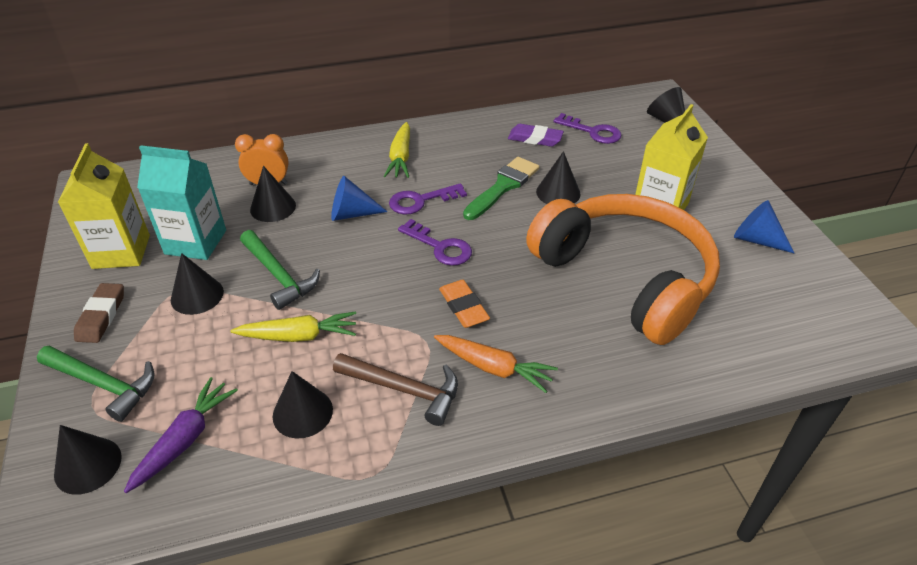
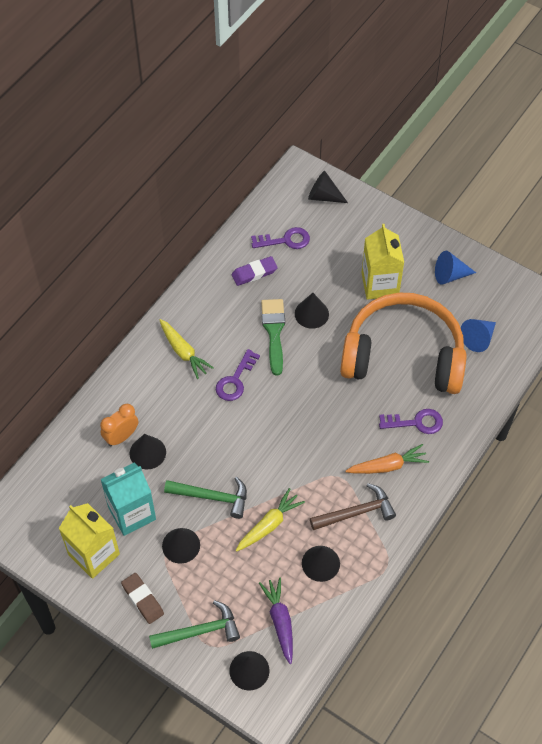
camera: 40 degrees left, 15 degrees up
(351, 214) = (203, 421): blue cone -> blue cone (478, 338)
(440, 247) = (283, 408): purple key -> purple key (416, 422)
(463, 307) = (337, 440): orange eraser -> none

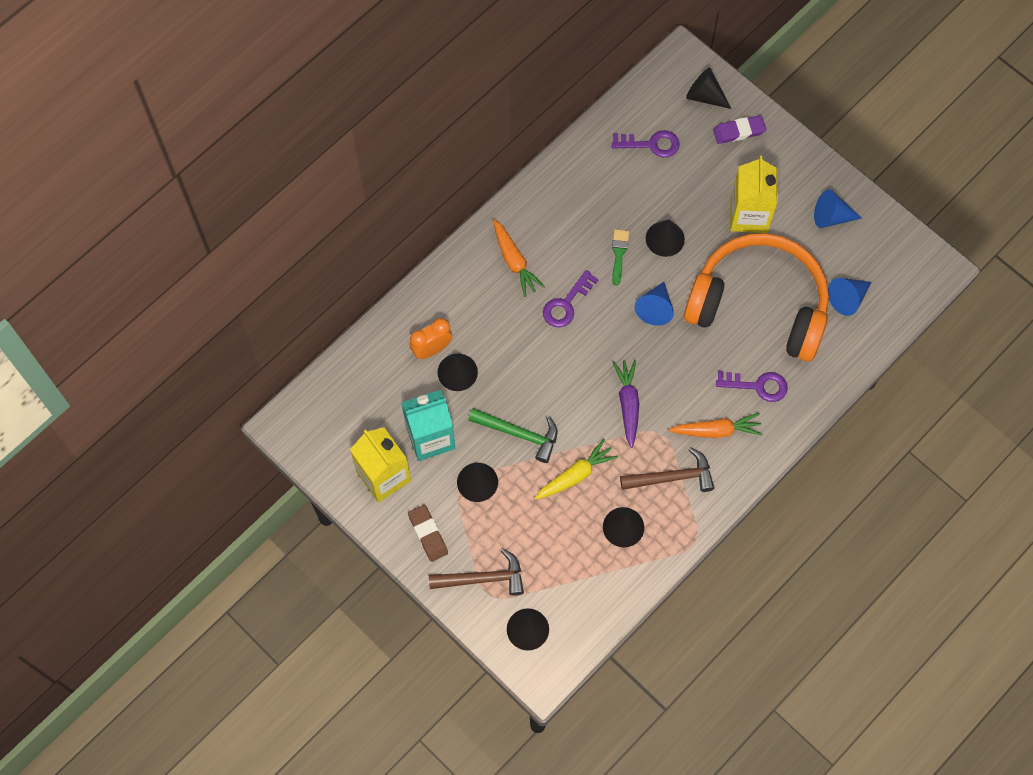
camera: 10 degrees right, 10 degrees up
(183, 352) = (514, 261): yellow carrot -> orange carrot
(200, 631) = (483, 578): green hammer -> brown hammer
(254, 273) = (609, 179): purple eraser -> purple eraser (739, 131)
(274, 332) = (619, 253): green brush -> green brush, size x0.61
(280, 621) = (569, 583): purple carrot -> purple carrot (628, 404)
(314, 372) = (655, 308): none -> blue cone

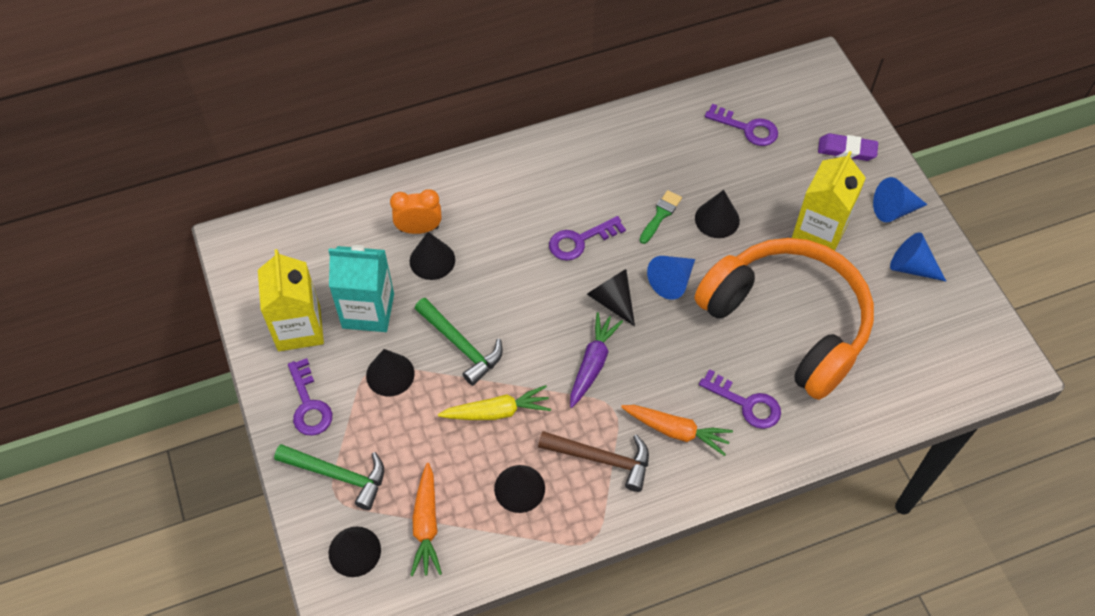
camera: 25 degrees right, 10 degrees down
(428, 534) = (309, 404): brown eraser -> purple key
(483, 578) = (338, 475): brown hammer -> green hammer
(514, 261) = (548, 181): orange carrot -> orange carrot (426, 525)
(704, 96) = (826, 105): black cone -> black cone (612, 300)
(847, 298) = (892, 355): blue cone -> blue cone (893, 209)

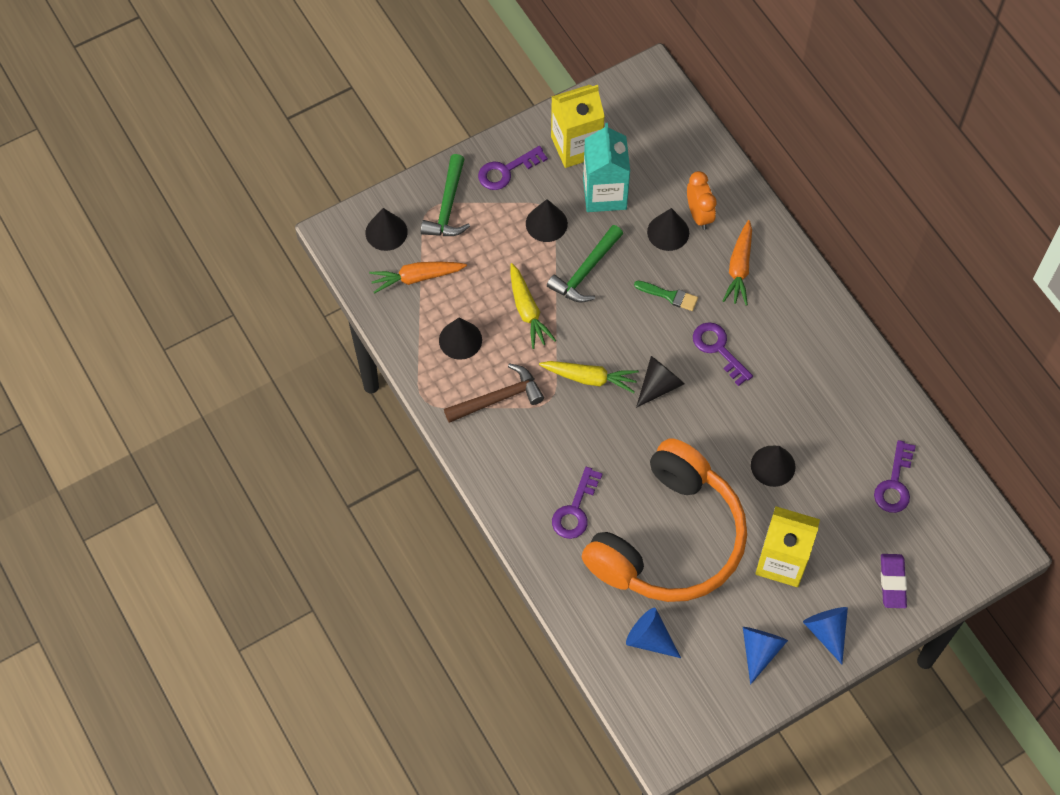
camera: 80 degrees right, 5 degrees up
(592, 363) = (589, 378): purple carrot -> yellow carrot
(601, 459) = (498, 398): brown hammer -> brown hammer turned 120 degrees counterclockwise
(660, 215) = (765, 415): green brush -> green brush (669, 296)
(672, 281) = (691, 433): blue cone -> blue cone (649, 639)
(676, 431) = (536, 454): orange carrot -> orange carrot (739, 268)

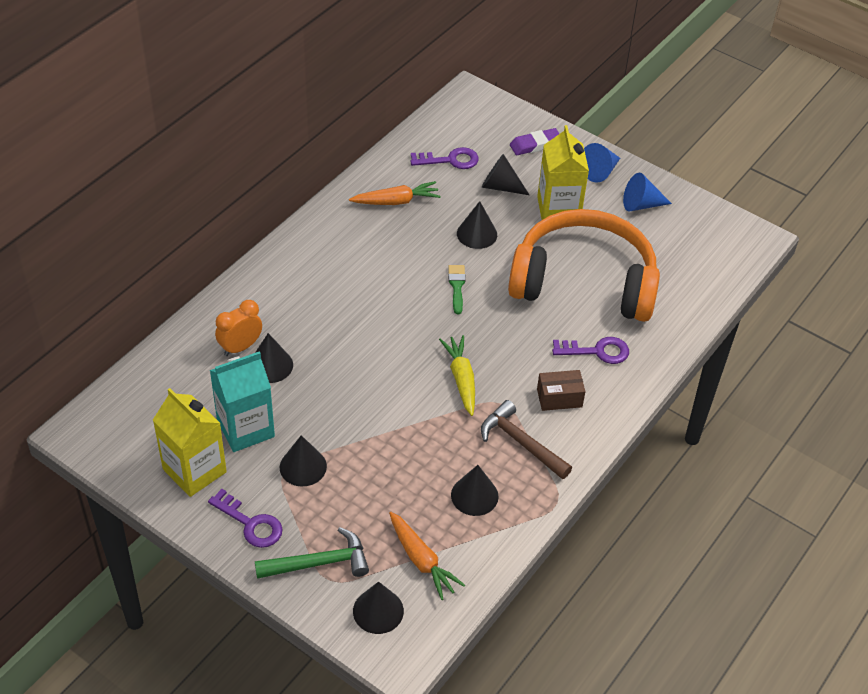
camera: 115 degrees left, 15 degrees down
(527, 311) = (413, 450): yellow carrot -> none
(534, 451) = (559, 398): none -> brown box
(586, 271) = (345, 417): green hammer -> none
(649, 639) = (677, 271): blue cone -> none
(659, 385) = (441, 327): black cone -> black cone (500, 186)
(669, 296) = (342, 345): green brush -> green brush (457, 286)
(718, 349) = (382, 296): purple key -> none
(739, 268) = (288, 303): orange carrot -> orange carrot (396, 201)

